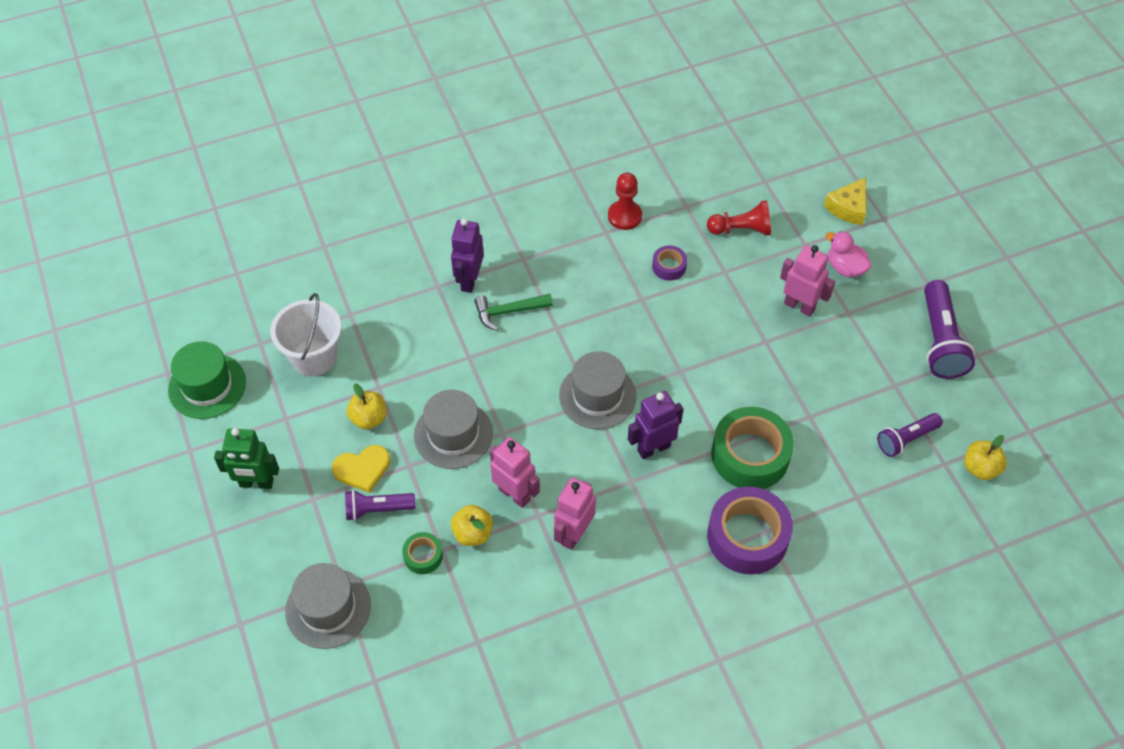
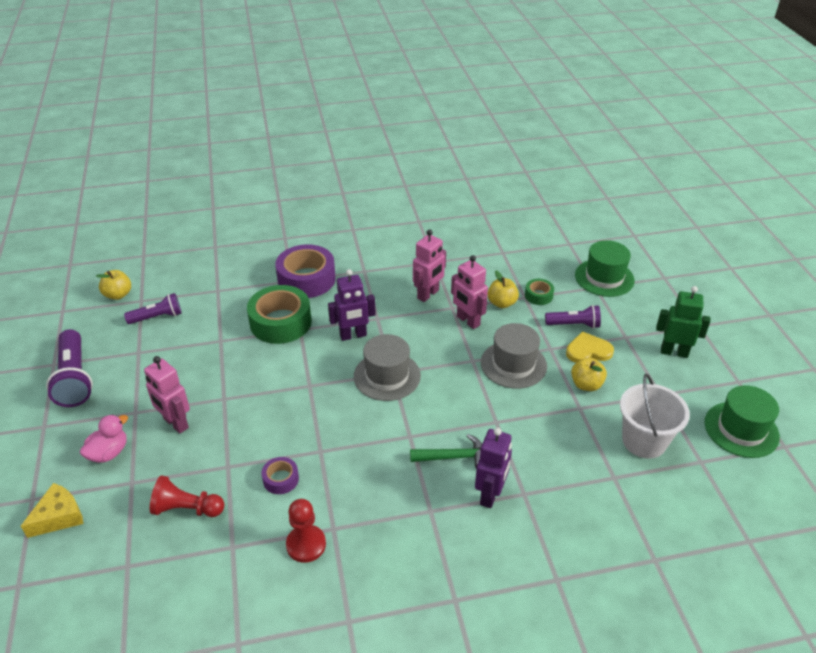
camera: 170 degrees left, 15 degrees down
(328, 608) = (604, 278): grey hat -> green hat
(845, 267) = (109, 453): pink duck -> pink duck turned 105 degrees counterclockwise
(940, 341) = (74, 378): purple flashlight -> purple flashlight turned 150 degrees clockwise

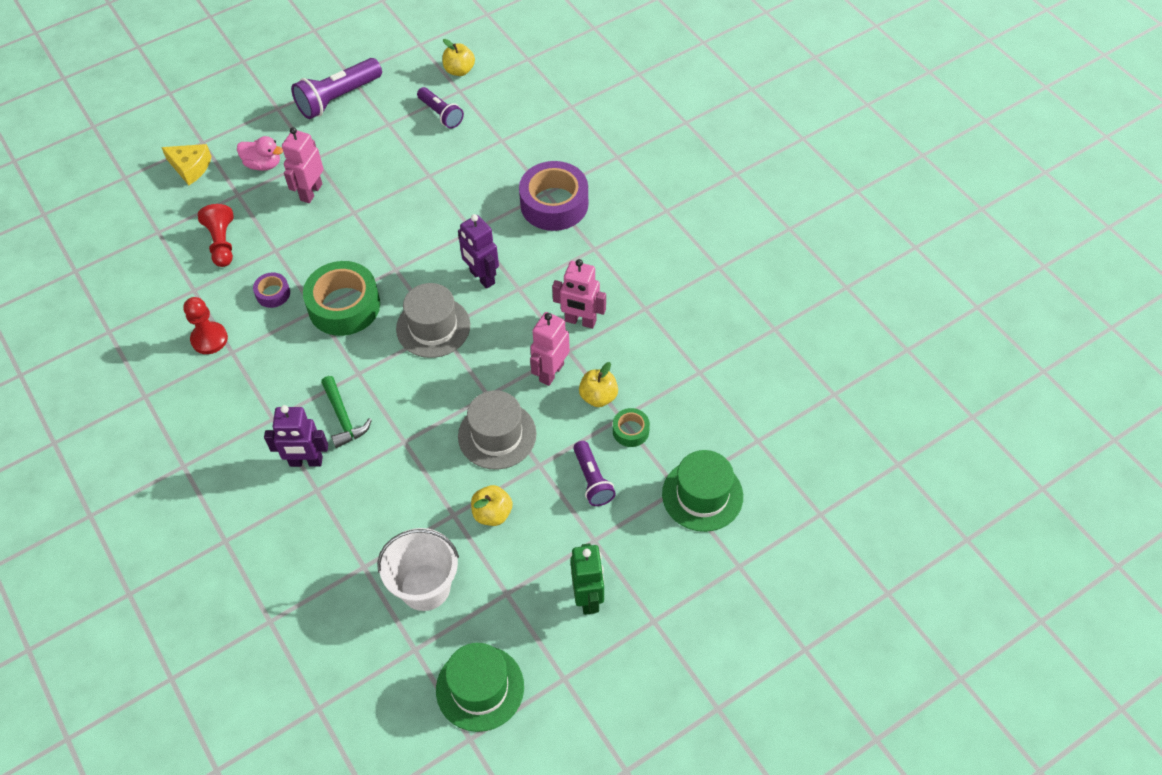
camera: 70 degrees right, 15 degrees up
(280, 322) = (475, 210): green tape -> green tape (344, 306)
(588, 350) = (551, 504): yellow heart -> none

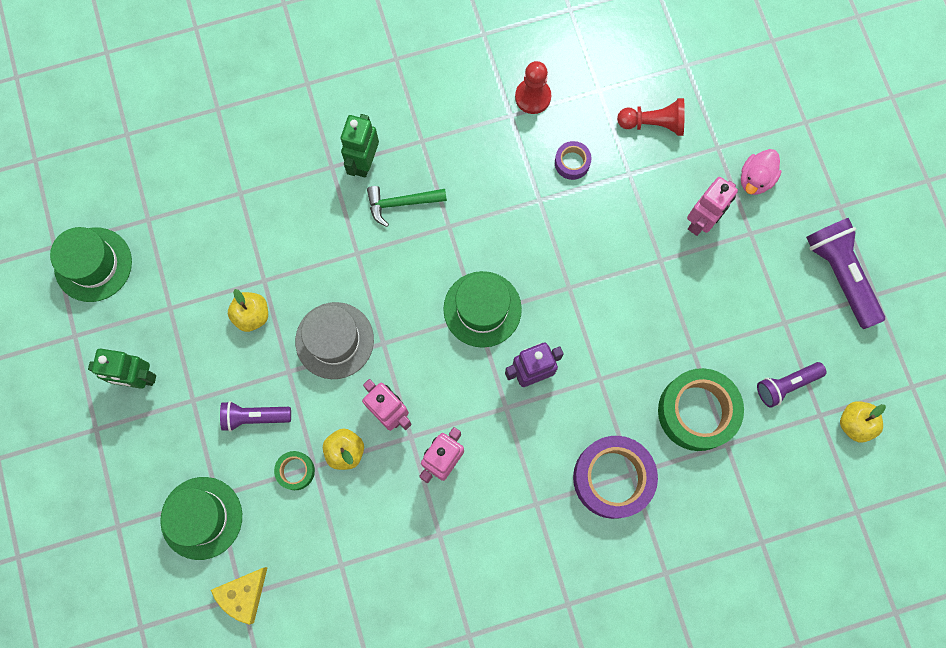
camera: 105 degrees right, 20 degrees up
(190, 167) = (770, 105): yellow cheese -> yellow cheese (244, 595)
(306, 462) = (364, 162): purple robot -> green robot
(311, 192) = (701, 221): pink robot -> pink robot turned 90 degrees clockwise
(344, 306) = (535, 228): green tape -> green tape (697, 411)
(425, 587) = (201, 240): white bucket -> none
(433, 327) = (482, 309): grey hat -> green hat

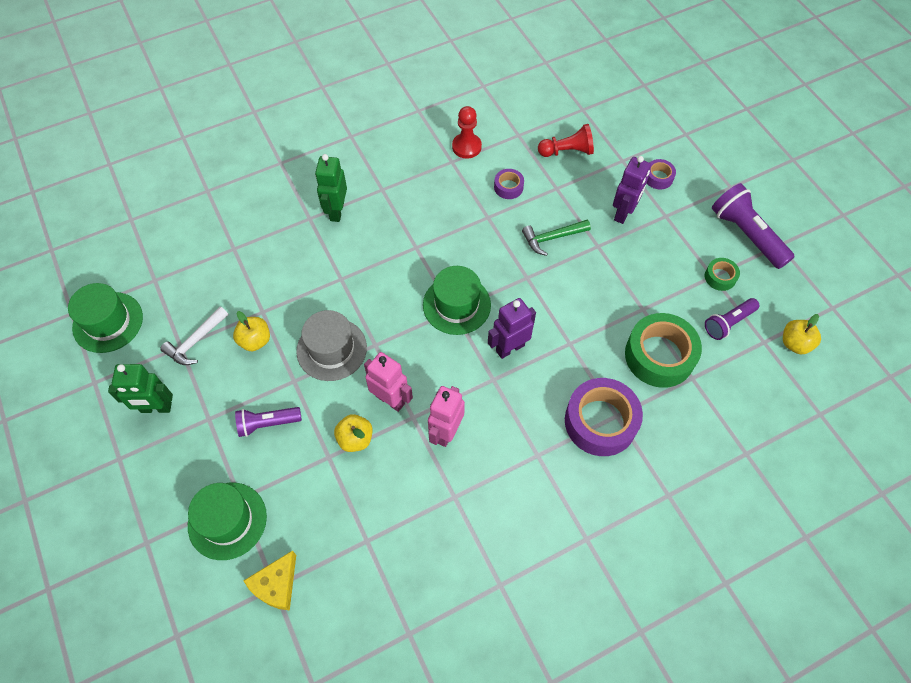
camera: 10 degrees left, 15 degrees down
(187, 305) = (195, 341): none -> white hammer
(295, 471) = (311, 464): green tape -> green tape (720, 277)
(401, 203) = (373, 236): green hammer -> green hammer (552, 238)
(701, 221) = (623, 213): pink robot -> purple robot
(755, 179) = (658, 177): pink duck -> purple tape

